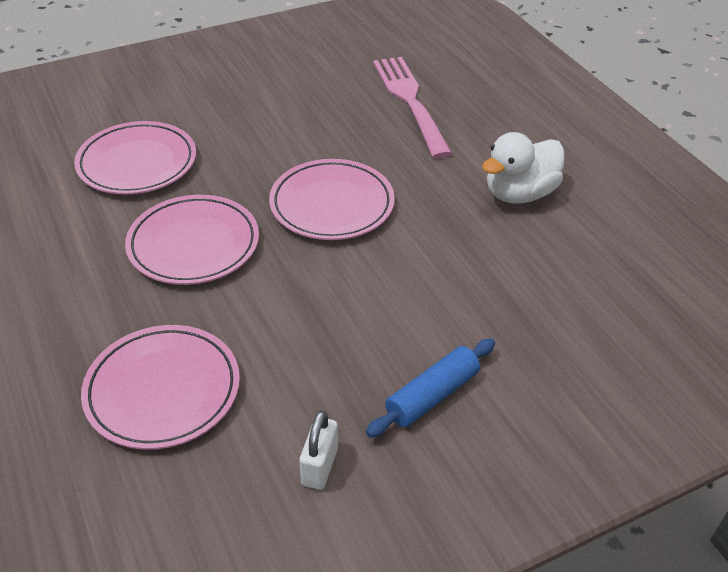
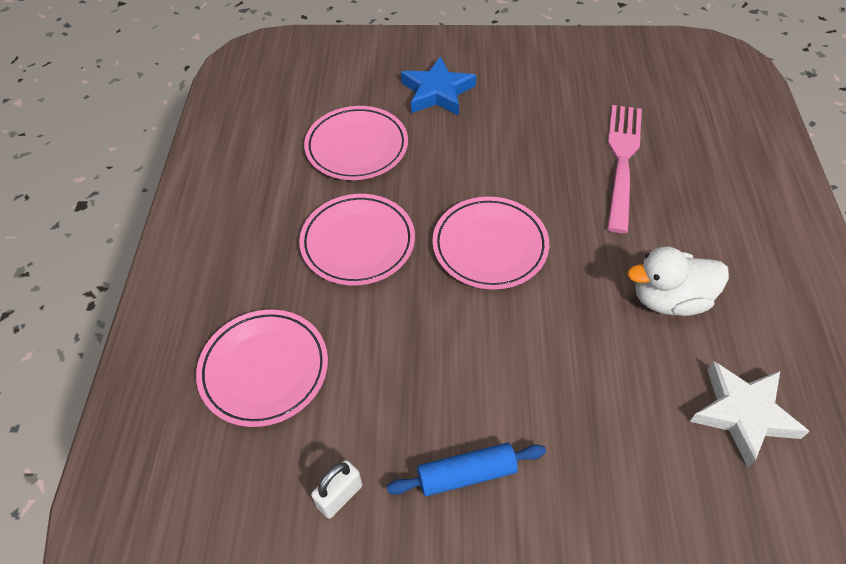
camera: 30 degrees right, 10 degrees up
(194, 94) = (437, 92): none -> blue star
(633, 256) = (743, 414): none -> white star

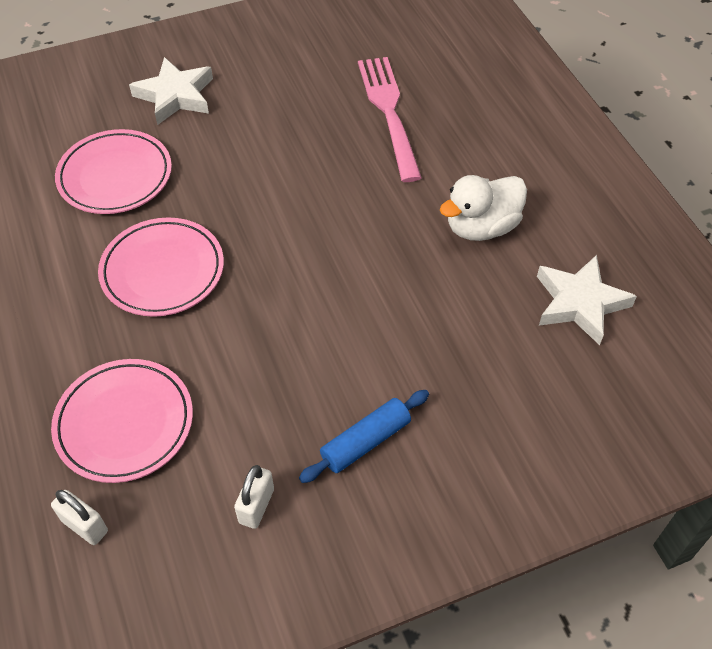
camera: 25 degrees left, 0 degrees up
(189, 451) = (85, 526): none -> white padlock
(437, 92) = (175, 96): blue star -> white star
(490, 246) = (297, 232): pink plate -> none

